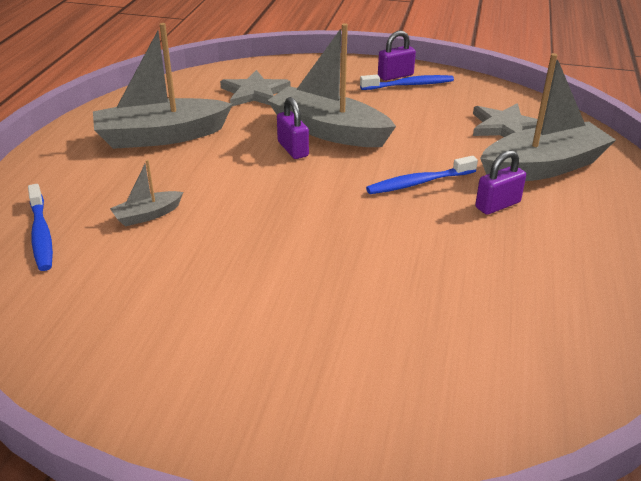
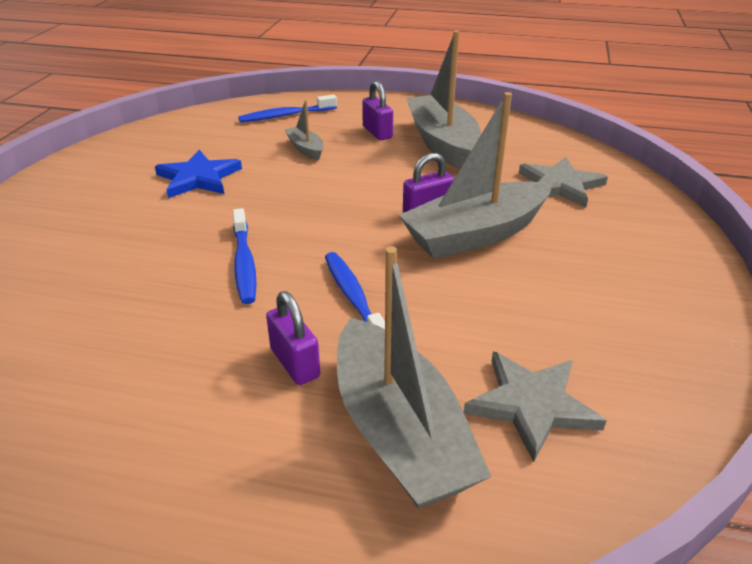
camera: 90 degrees right, 0 degrees up
(203, 287) = (198, 178): none -> blue star
(328, 131) = (475, 234): grey boat -> grey boat turned 150 degrees counterclockwise
(395, 76) = (676, 295): purple padlock -> purple padlock (377, 132)
(409, 85) = (649, 307): blue toothbrush -> blue toothbrush (244, 263)

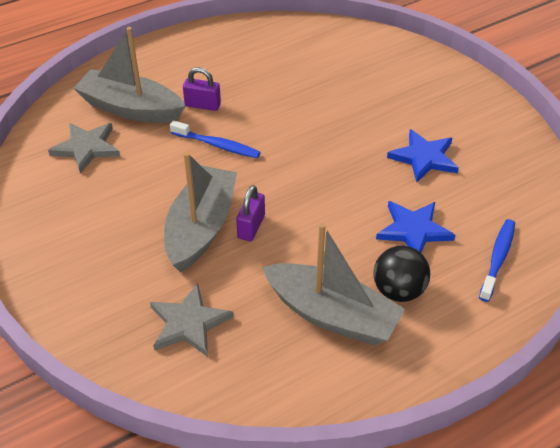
camera: 135 degrees right, 10 degrees up
(244, 263) = (296, 128): blue toothbrush -> none
(305, 149) = (414, 230): grey boat -> blue star
(377, 132) = (398, 291): purple padlock -> black ball

